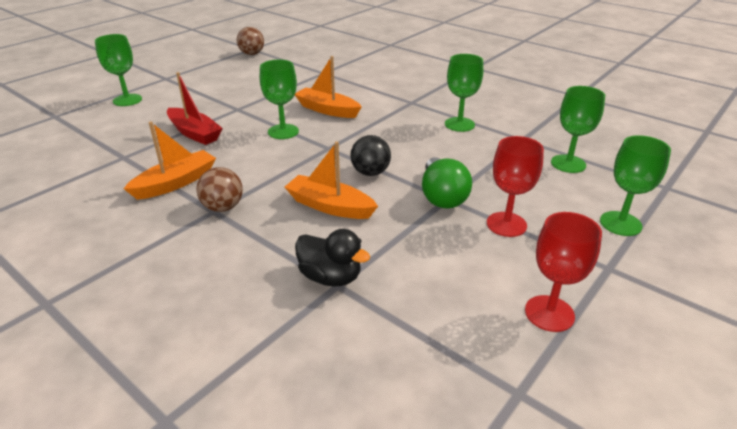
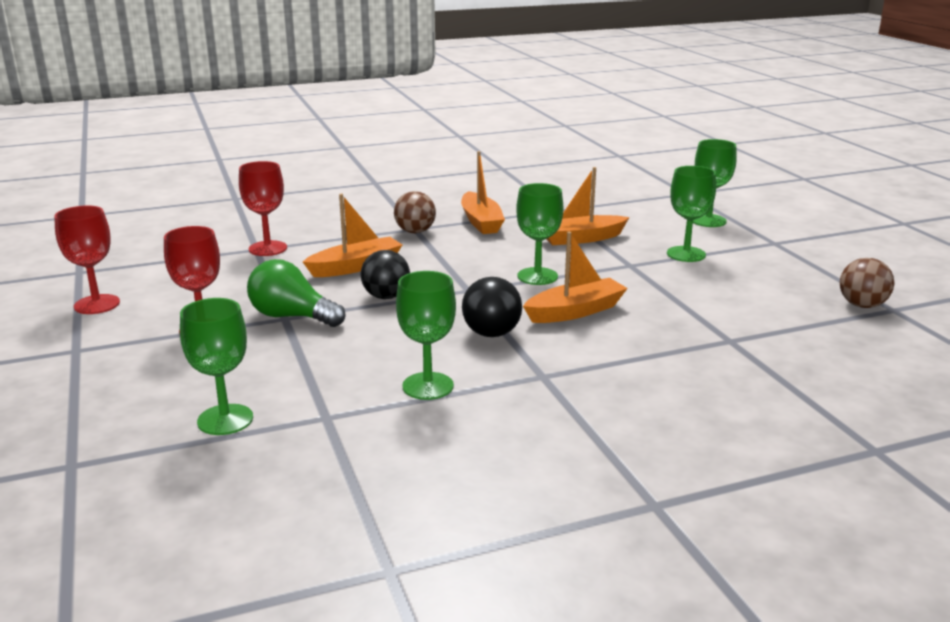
camera: 120 degrees right, 10 degrees down
(194, 133) = (580, 238): red boat -> orange boat
(330, 277) = (268, 248): black duck -> red goblet
(373, 127) = (491, 326): none -> black light bulb
(620, 223) = (95, 389): green goblet -> green goblet (686, 254)

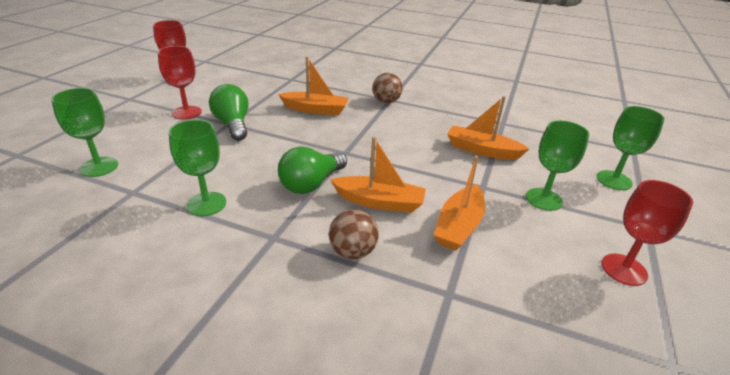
camera: 40 degrees right, 10 degrees up
(268, 248) = (296, 81): red goblet -> red goblet (624, 269)
(386, 297) = (295, 135): black ball -> none
(481, 222) = (436, 111): orange boat -> orange boat (459, 226)
(491, 326) = (311, 184): black light bulb -> green light bulb
(537, 276) = (402, 164): green goblet -> none
(862, 305) = (641, 338): brown ball -> brown ball (353, 252)

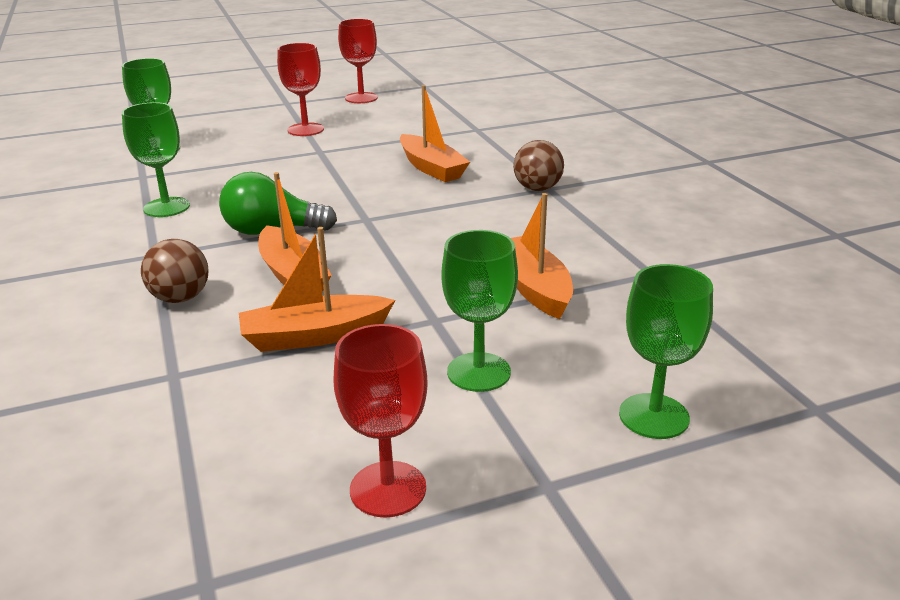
camera: 50 degrees right, 5 degrees down
(233, 124) = (321, 153): green light bulb -> none

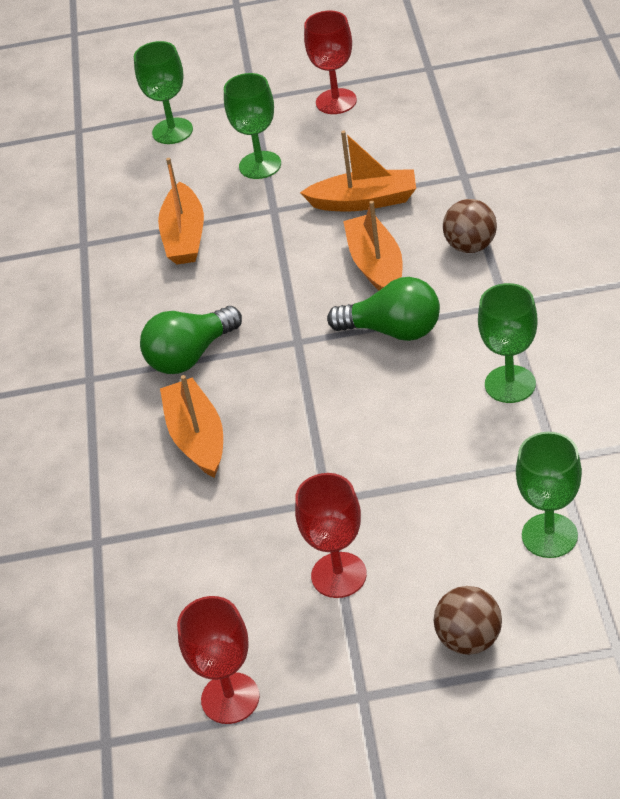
camera: 160 degrees left, 15 degrees up
(464, 205) = (190, 355): none -> green light bulb
(537, 189) = (101, 379): brown ball -> brown ball (469, 639)

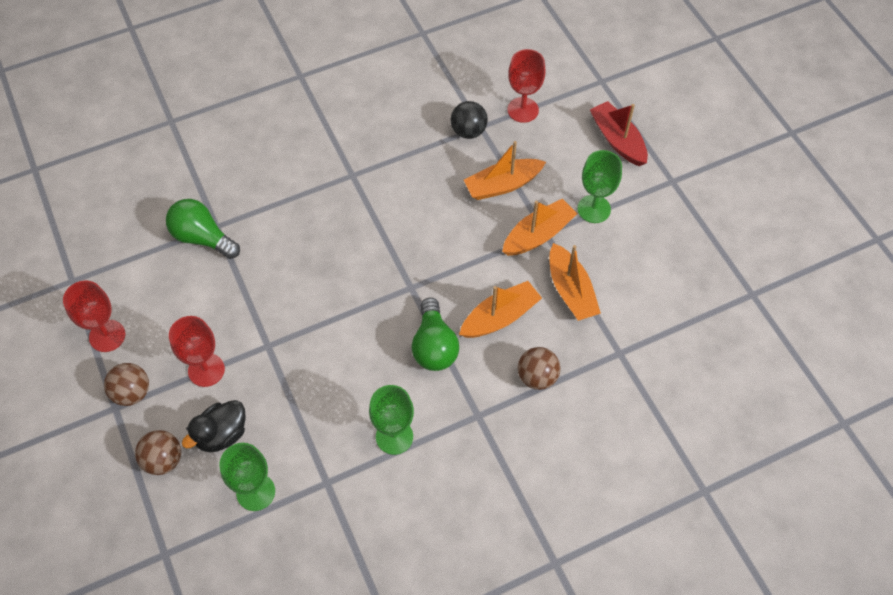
camera: 65 degrees right, 15 degrees up
(84, 255) = (468, 131): none -> black ball
(172, 131) = (617, 140): green goblet -> red boat
(190, 355) = (384, 226): green light bulb -> green light bulb (202, 238)
(197, 437) = (310, 254): orange boat -> orange boat (538, 235)
(336, 101) = (686, 239): red goblet -> red goblet (523, 110)
(344, 671) = (132, 393): none -> brown ball
(449, 566) = (222, 434): none -> black duck

